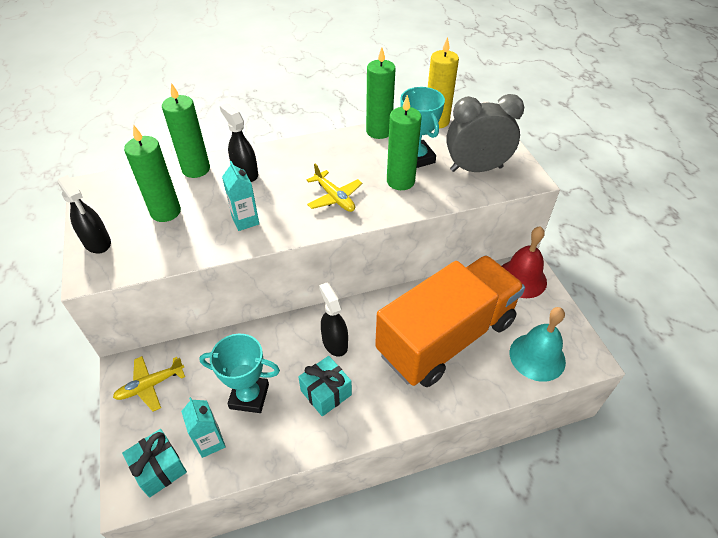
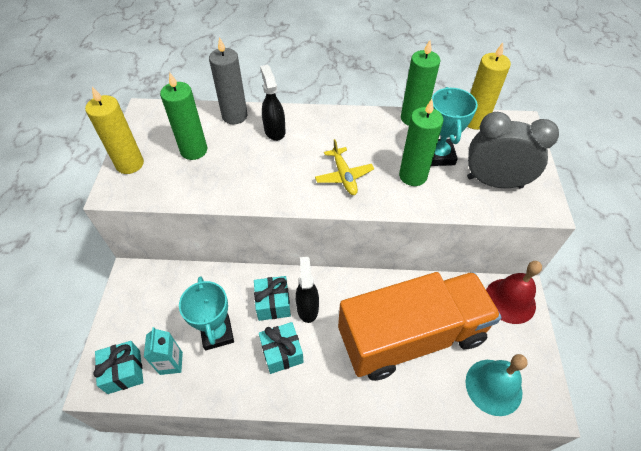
camera: 20 degrees right, 5 degrees up
(97, 242) = (130, 164): black spray bottle -> yellow candle
(150, 385) = (144, 295): yellow plane -> none
(196, 169) = (234, 116): green candle -> grey candle
(245, 221) = (256, 177): turquoise carton -> none
(249, 396) = (217, 333): turquoise trophy -> turquoise trophy turned 45 degrees clockwise
(297, 350) = (273, 304): none -> turquoise gift

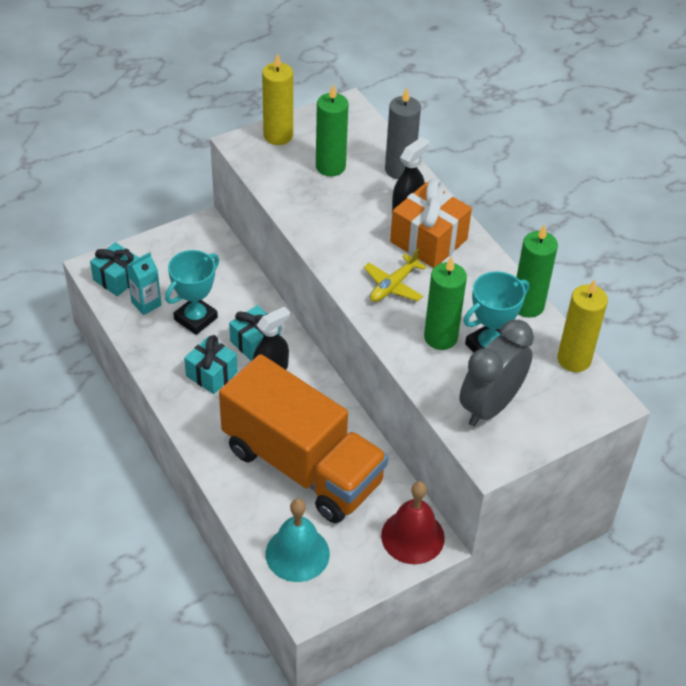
camera: 55 degrees right, 5 degrees down
(315, 135) = (428, 240): none -> orange gift
(494, 182) = (490, 406): grey clock -> grey clock turned 120 degrees counterclockwise

